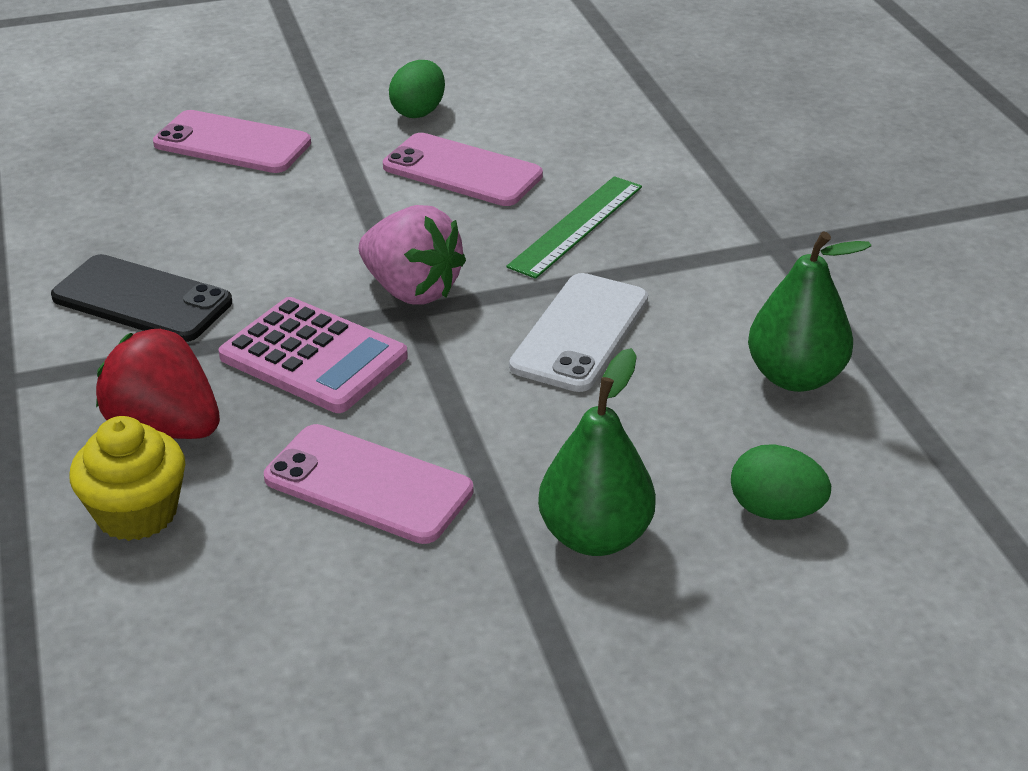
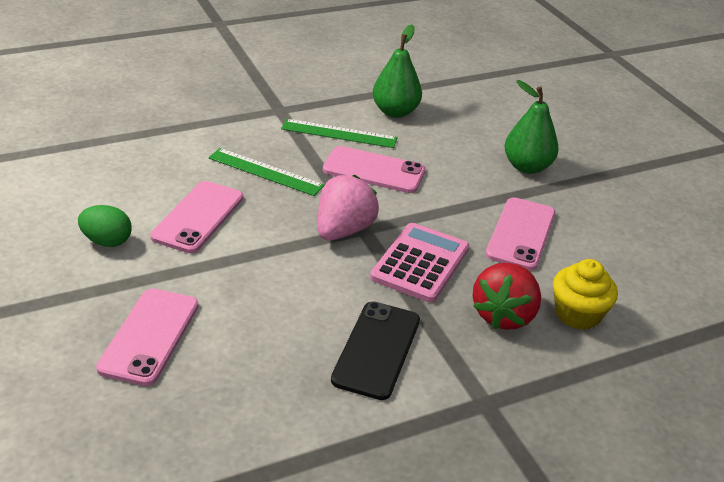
camera: 100 degrees left, 0 degrees up
(580, 333) = (374, 170): white phone -> pink phone
(701, 303) = (339, 133): none -> green ruler
(775, 510) = (491, 122): green egg -> none

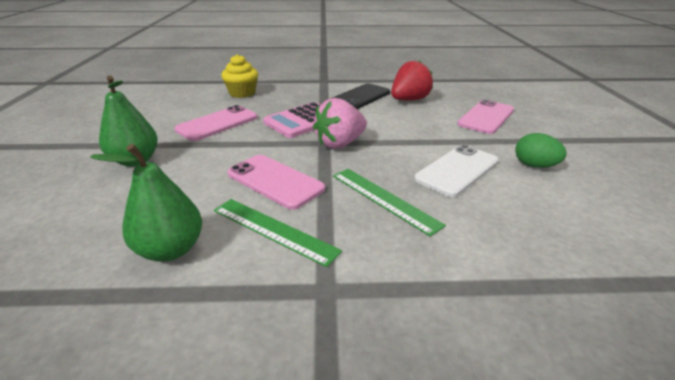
camera: 155 degrees left, 5 degrees down
(198, 217) = (457, 170): pink phone -> white phone
(504, 315) = (281, 98): red strawberry -> red strawberry (409, 100)

